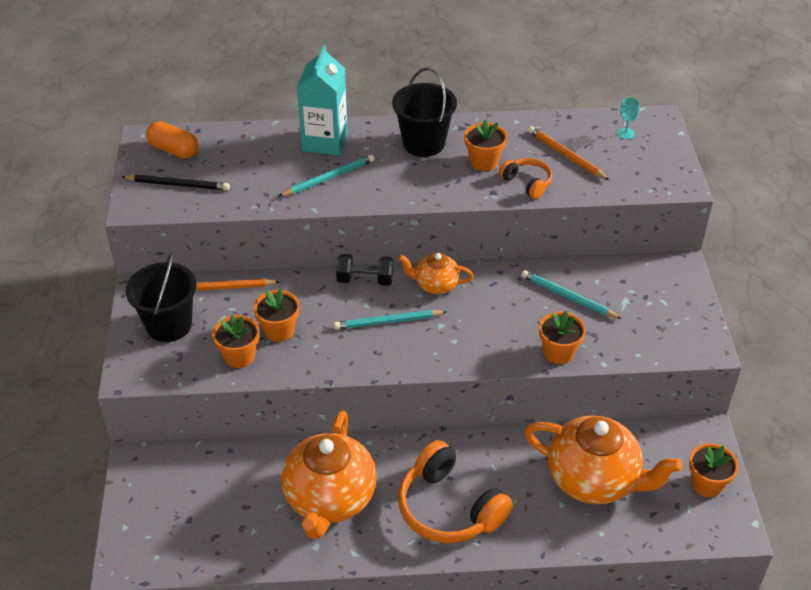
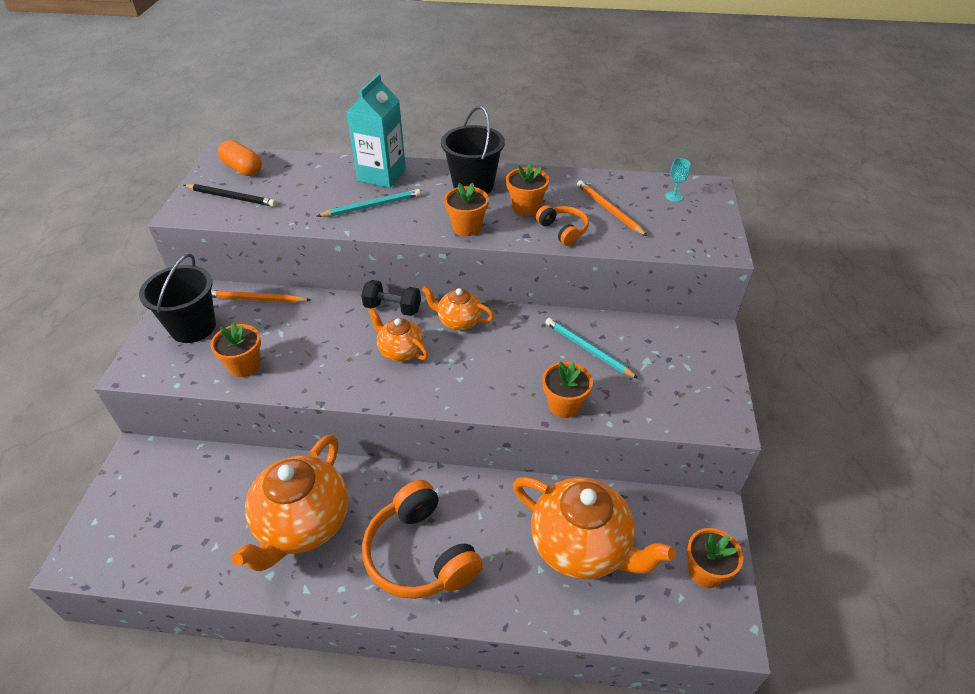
camera: 10 degrees right, 0 degrees up
(279, 330) = (292, 345): orange flower pot -> orange flower pot (467, 227)
(388, 322) = (400, 351): turquoise pencil -> orange teapot

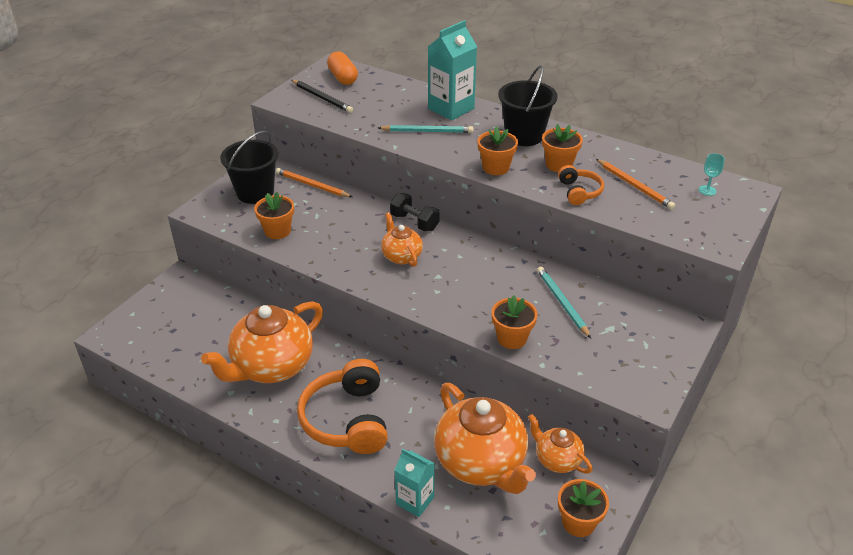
camera: 25 degrees right, 5 degrees down
(458, 321) = (463, 248): orange teapot -> orange teapot (557, 459)
(541, 619) = (415, 501): none -> turquoise carton
(609, 210) = (634, 186): orange pencil -> orange pencil turned 150 degrees clockwise

